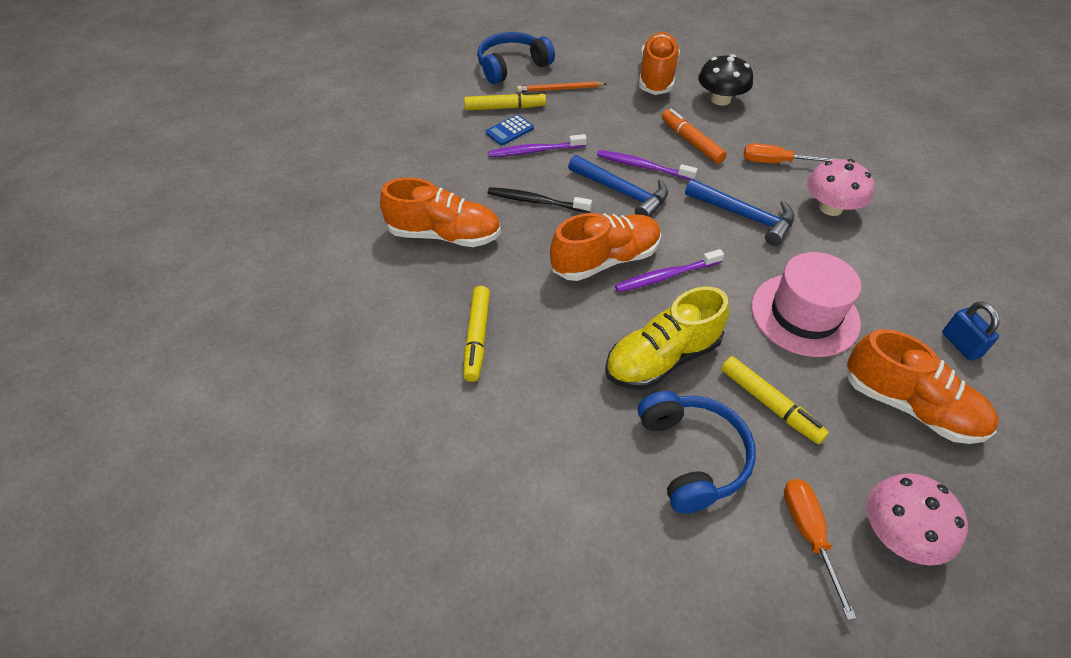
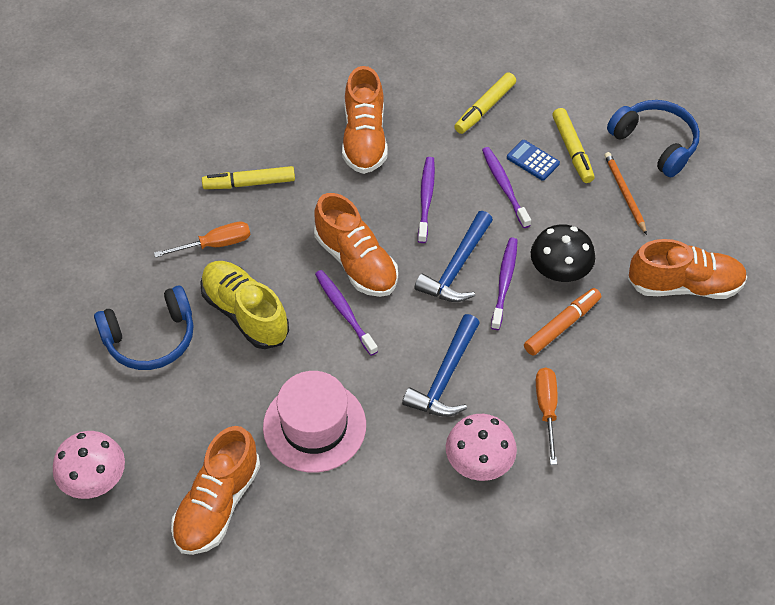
camera: 80 degrees right, 5 degrees up
(536, 201) = (426, 199): black toothbrush -> purple toothbrush
(720, 99) = (657, 354): black mushroom -> black mushroom (559, 270)
(769, 404) = (206, 393): yellow marker -> yellow marker (484, 108)
(808, 534) = (90, 415): orange screwdriver -> orange screwdriver (215, 244)
(961, 344) = (297, 561): blue padlock -> none

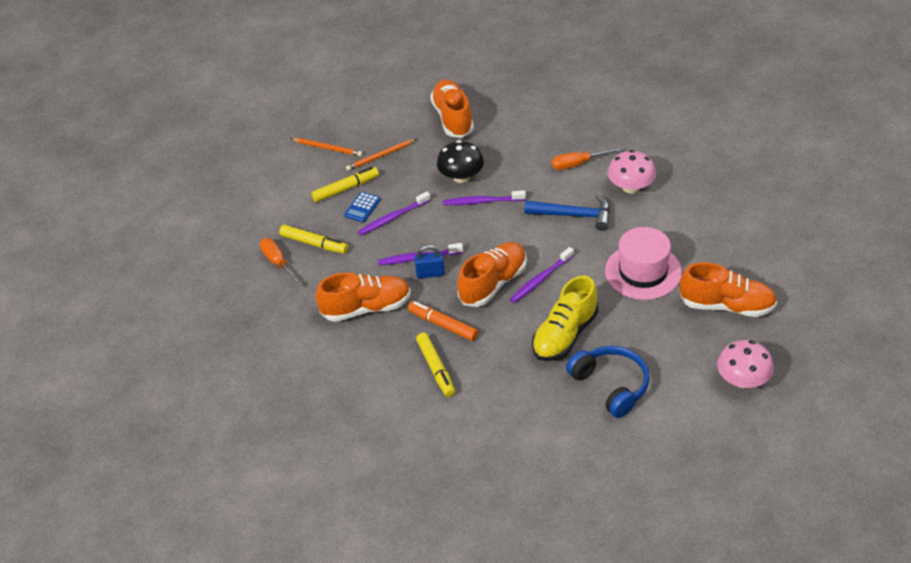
camera: 100 degrees left, 10 degrees down
(215, 244) = (506, 372): orange screwdriver -> orange screwdriver (278, 263)
(396, 205) = (430, 273): none -> blue padlock
(457, 268) = (478, 228): blue hammer -> none
(562, 326) = (508, 168): orange marker -> orange marker (443, 325)
(655, 143) = (327, 148): blue headphones -> orange pencil

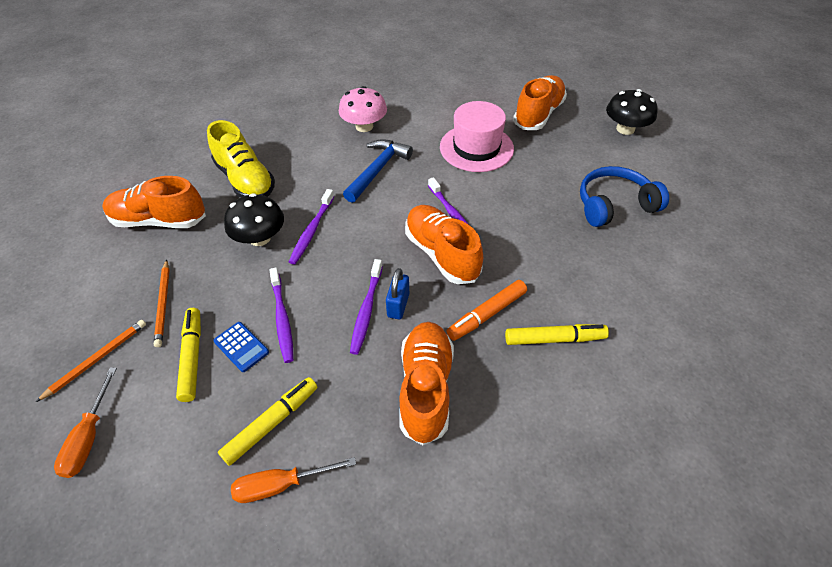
camera: 75 degrees left, 5 degrees up
(565, 335) = (538, 219): yellow shoe -> yellow shoe (245, 180)
(578, 164) = (309, 149): orange screwdriver -> orange screwdriver (89, 437)
(743, 380) = (625, 129): pink mushroom -> black mushroom

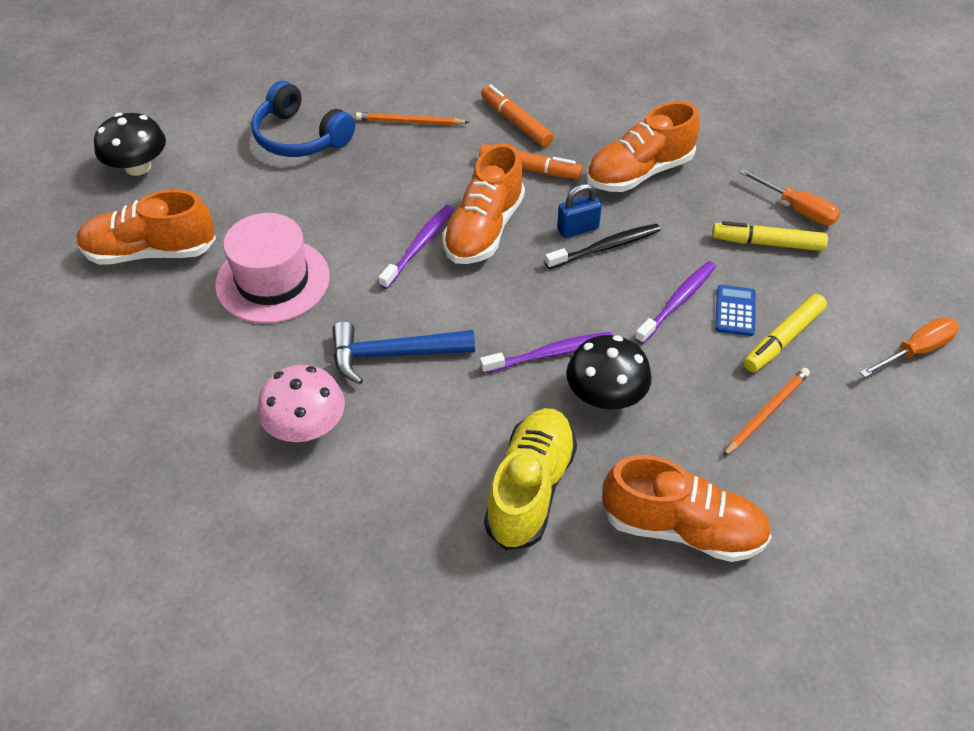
camera: 125 degrees left, 0 degrees up
(97, 359) = (869, 413): orange pencil -> orange pencil (409, 122)
(159, 221) = (682, 528): orange shoe -> orange shoe turned 45 degrees counterclockwise
(366, 310) = (605, 247): purple toothbrush -> black toothbrush
(554, 339) = (516, 122): yellow marker -> orange marker

